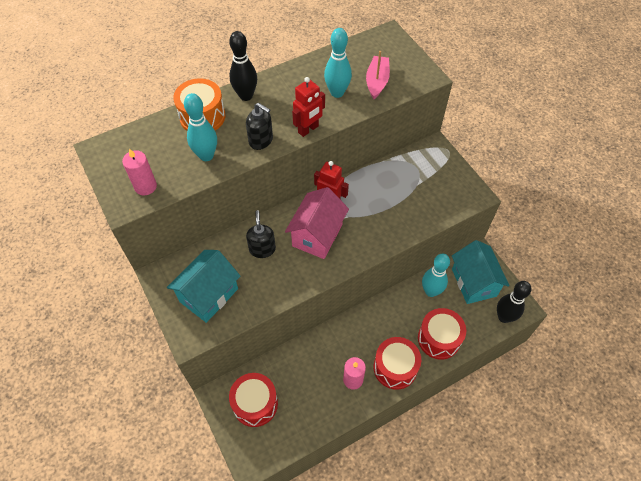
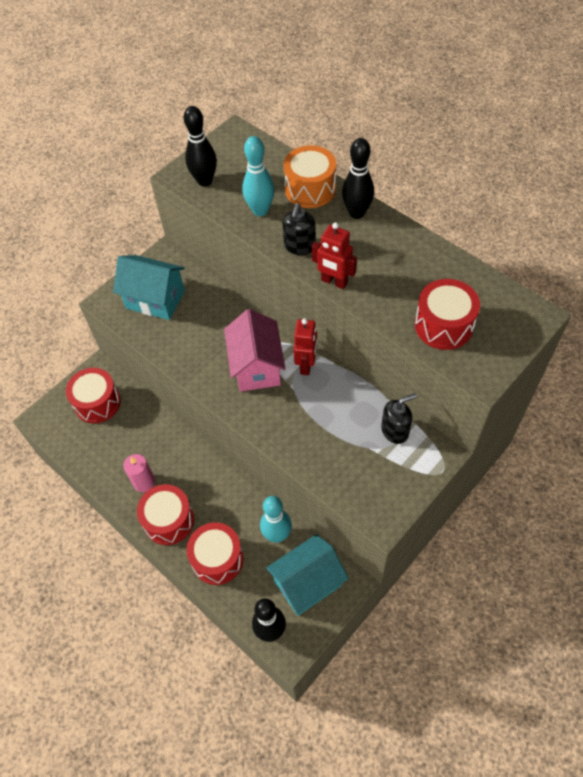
camera: 75 degrees right, 0 degrees up
(145, 186) = (205, 181): pink candle -> black bowling pin
(262, 249) = (221, 324): black soap dispenser -> black soap dispenser (395, 430)
(317, 235) = (257, 367): pink house -> pink house turned 75 degrees clockwise
(337, 93) = (404, 291): turquoise bowling pin -> none
(377, 81) = (443, 325): pink boat -> red drum

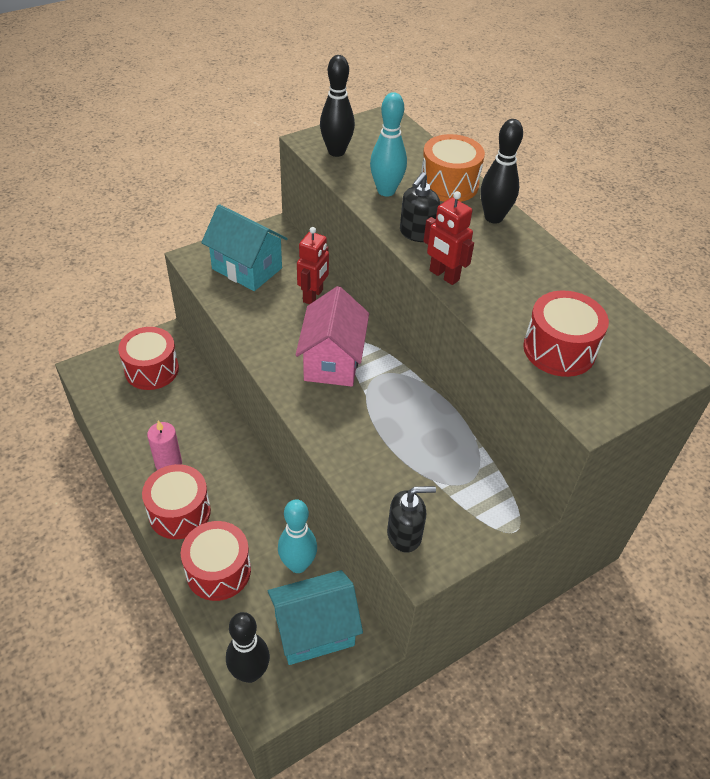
camera: 10 degrees right, 10 degrees down
(306, 365) = (390, 374): red robot -> red robot (313, 296)
(395, 430) = (471, 470): black soap dispenser -> black soap dispenser (404, 535)

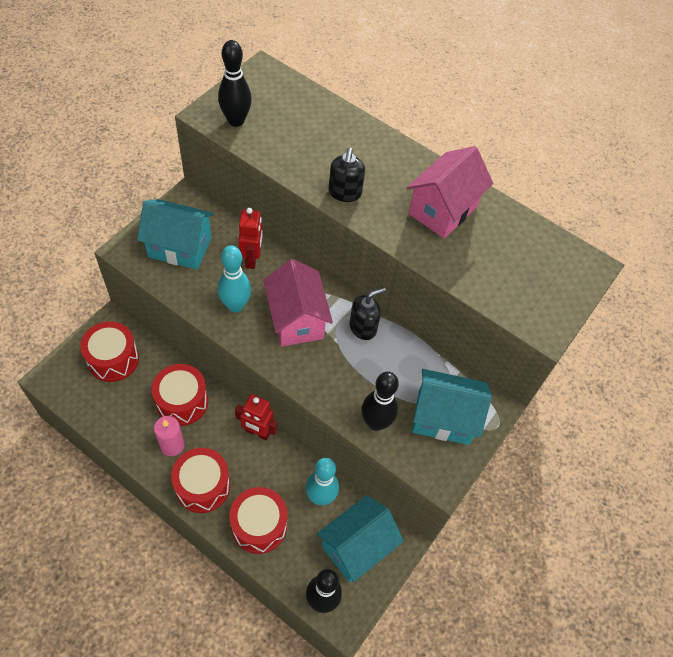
camera: 25 degrees left, 10 degrees up
(386, 191) = (299, 154): turquoise bowling pin -> turquoise bowling pin (235, 305)
(404, 535) = (419, 459): black soap dispenser -> black soap dispenser (363, 327)
(444, 275) = (384, 231): red robot -> red robot (257, 432)
(449, 184) = (349, 132): orange drum -> none
(452, 502) = (443, 418): none -> turquoise house
(493, 218) = (400, 158): black bowling pin -> black bowling pin (375, 423)
(519, 273) = (443, 210): none -> pink house
(559, 349) = (501, 276): red drum -> red drum (182, 402)

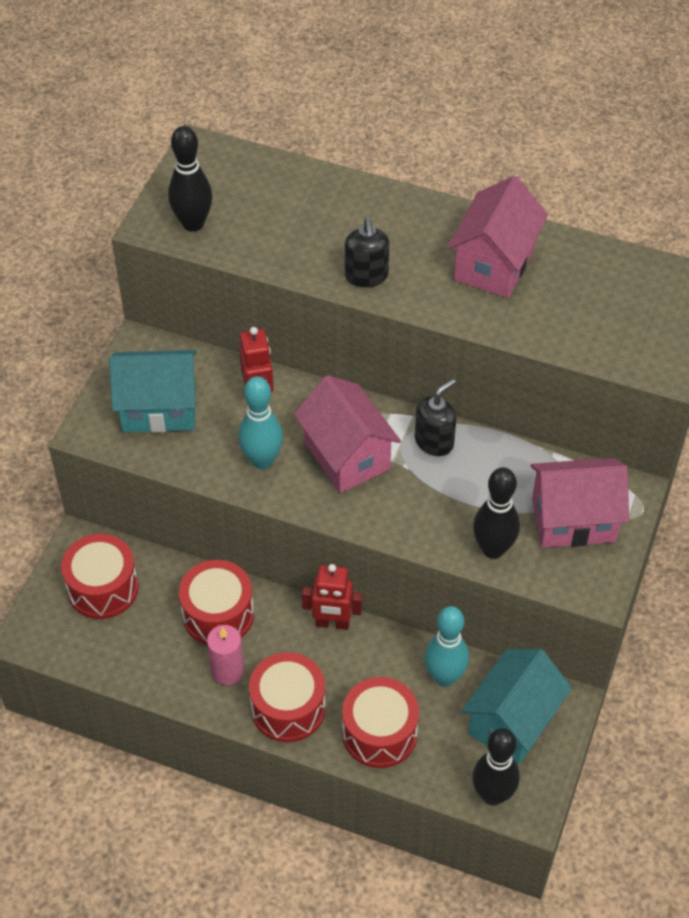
camera: 10 degrees left, 5 degrees down
(443, 418) = (573, 520): turquoise house -> pink house

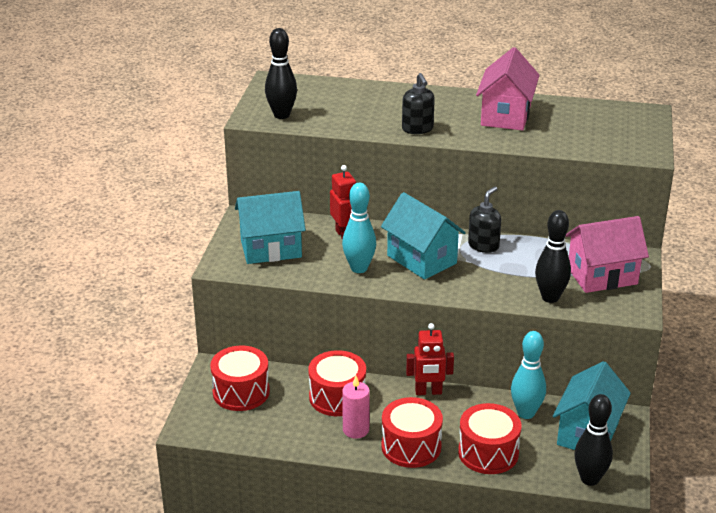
camera: 10 degrees left, 20 degrees down
(346, 455) = (421, 259): pink house -> turquoise house

